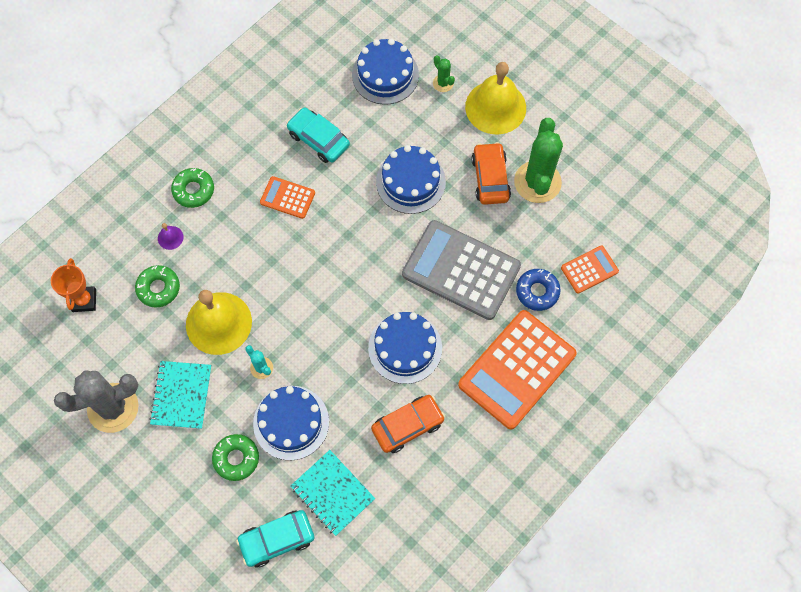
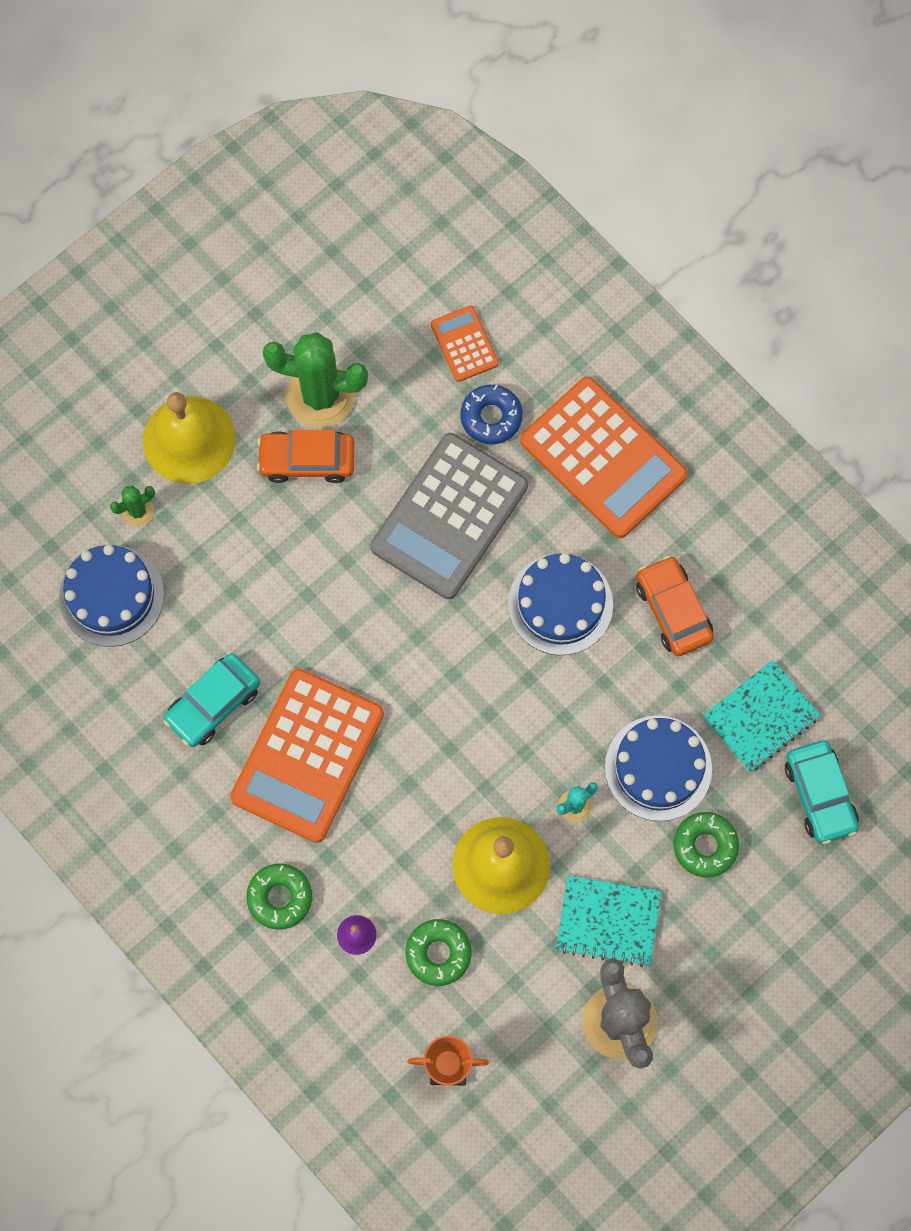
camera: 85 degrees left, 5 degrees up
(287, 198) = (308, 755): orange calculator -> orange calculator, size x2.08
(410, 182) = (300, 574): blue cake -> none

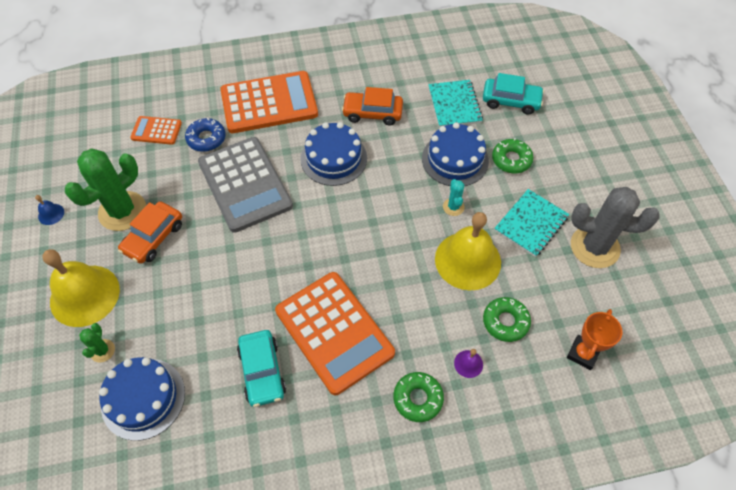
camera: 60 degrees left, 15 degrees down
(266, 314) = (51, 214): none -> blue bell

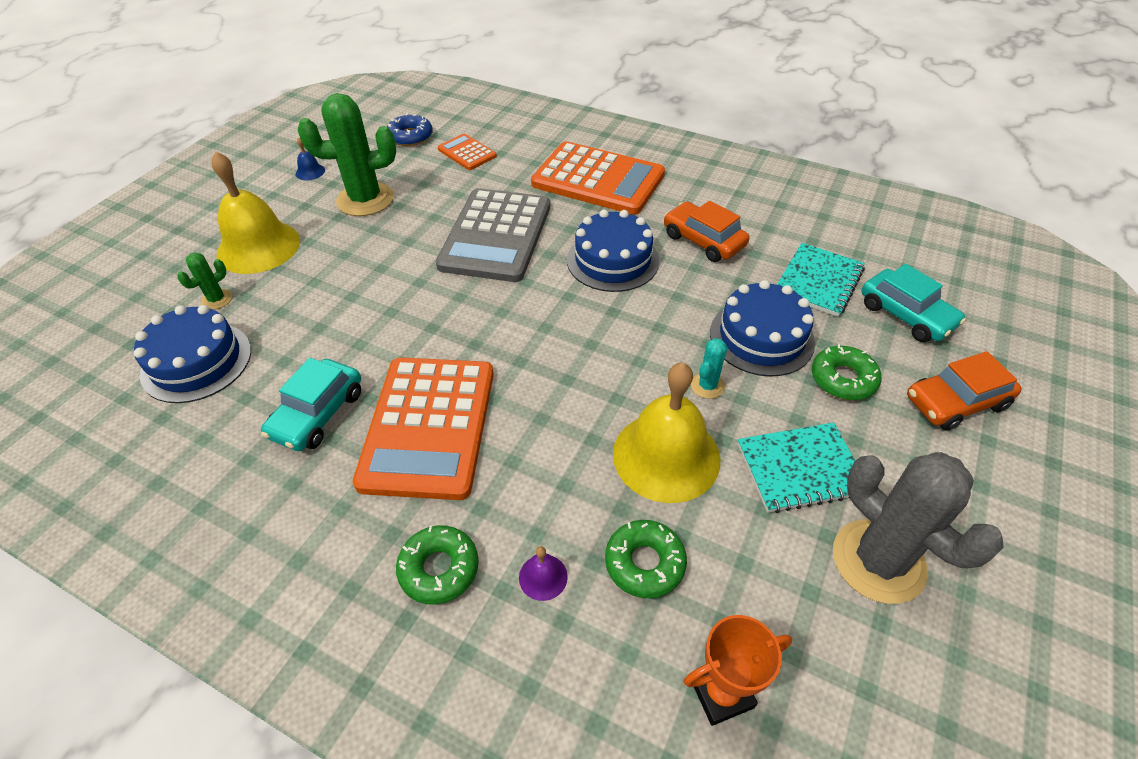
camera: 40 degrees right, 10 degrees down
(153, 237) = (365, 234): orange car -> orange car (956, 402)
(206, 138) = (504, 180): blue donut -> blue donut (410, 136)

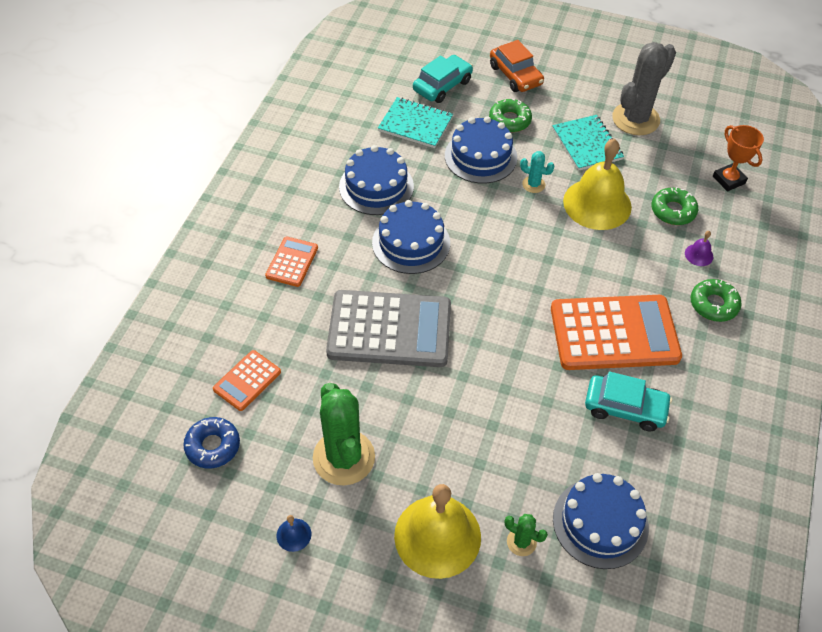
camera: 100 degrees left, 5 degrees up
(598, 179) = (292, 262): orange calculator -> orange calculator, size x0.48
(703, 240) = (376, 187): orange car -> blue cake

